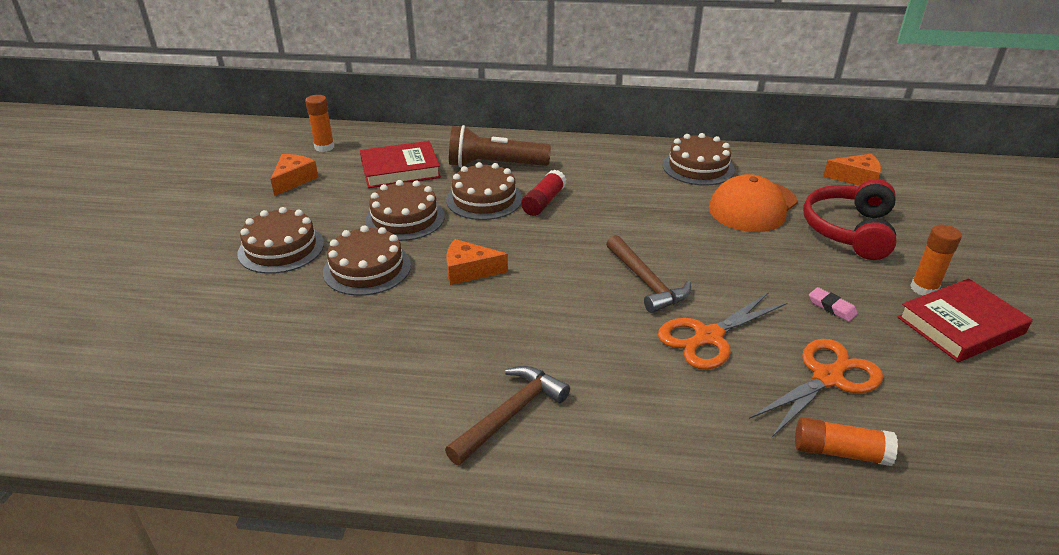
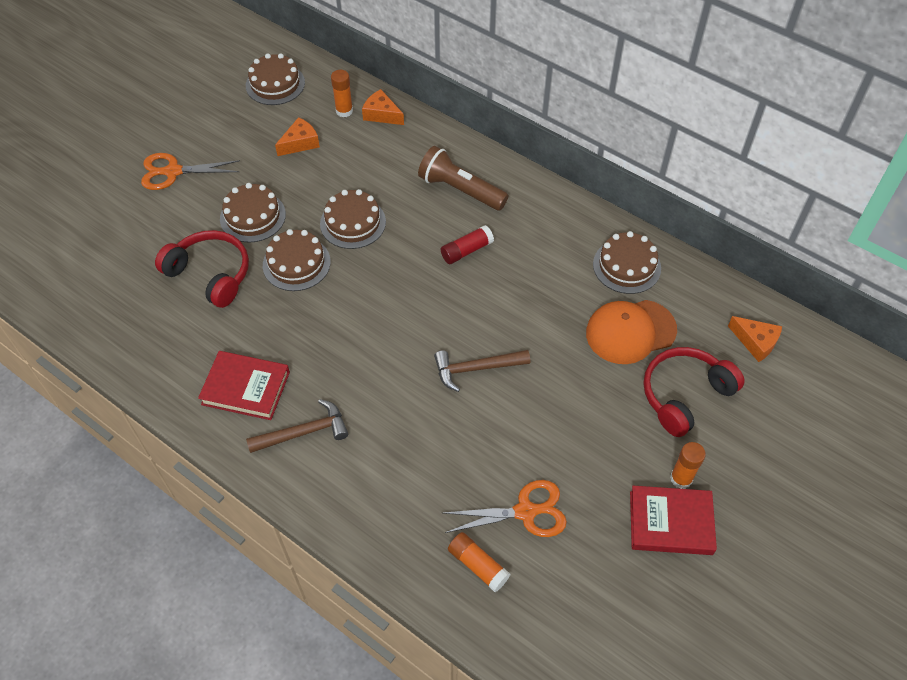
camera: 30 degrees right, 20 degrees up
(263, 312) = (210, 274): none -> red headphones
(400, 169) = (384, 164): red book -> red book (246, 388)
(469, 271) = (362, 298): orange cheese -> orange cheese (381, 114)
(484, 199) = (424, 227): brown cake -> brown cake (275, 84)
(646, 282) = (476, 368): brown hammer -> brown hammer turned 75 degrees clockwise
(707, 337) = (475, 438): orange scissors -> orange scissors (172, 172)
(832, 307) = (590, 458): pink eraser -> none

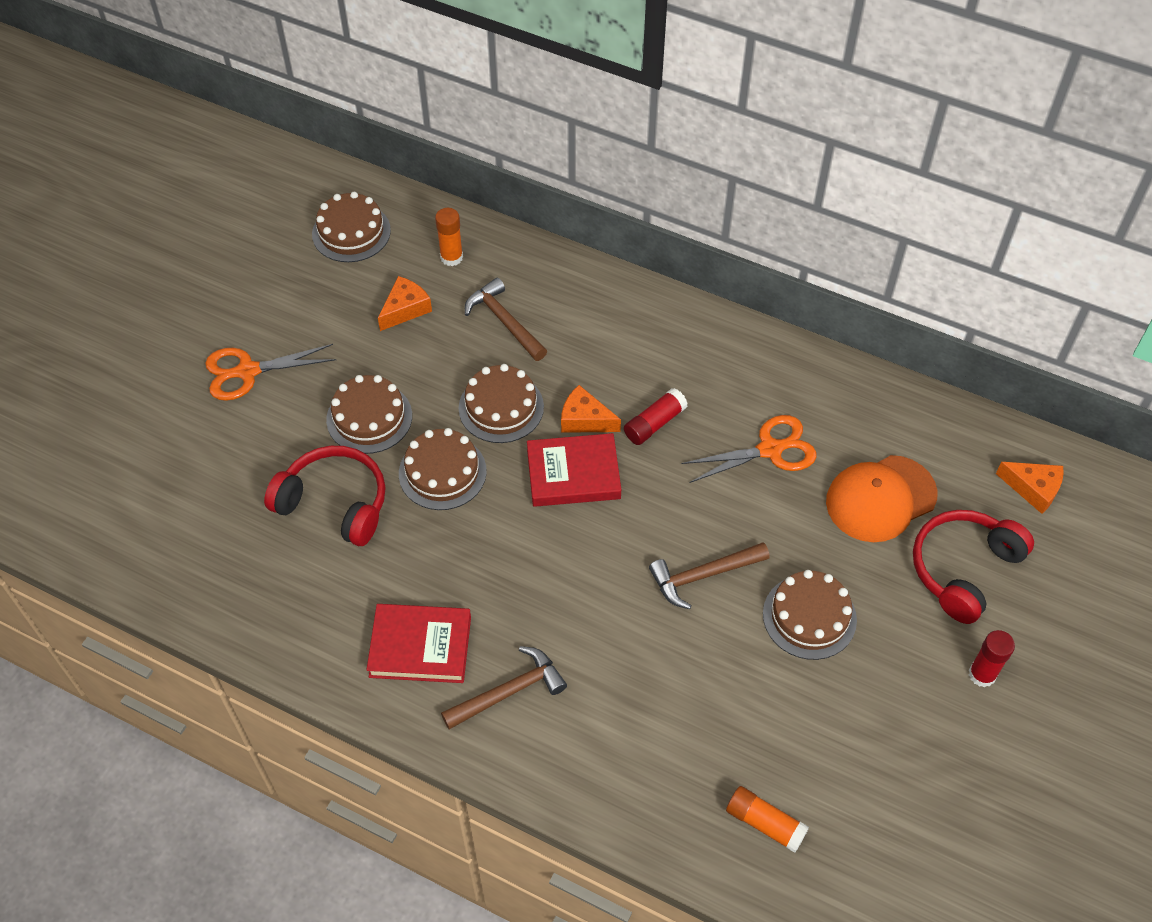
camera: 10 degrees left, 0 degrees up
(372, 161) = (504, 321): none -> brown hammer
(381, 114) = (501, 255): orange cheese -> orange cheese (585, 419)
(460, 190) = (627, 344): brown flashlight -> none
(526, 511) = (807, 746): orange scissors -> orange scissors (771, 449)
(626, 266) = (857, 414): brown cake -> brown cake (809, 616)
(670, 523) = (981, 731): red book -> red book (573, 474)
(681, 478) = (982, 674): orange glue stick -> red glue stick

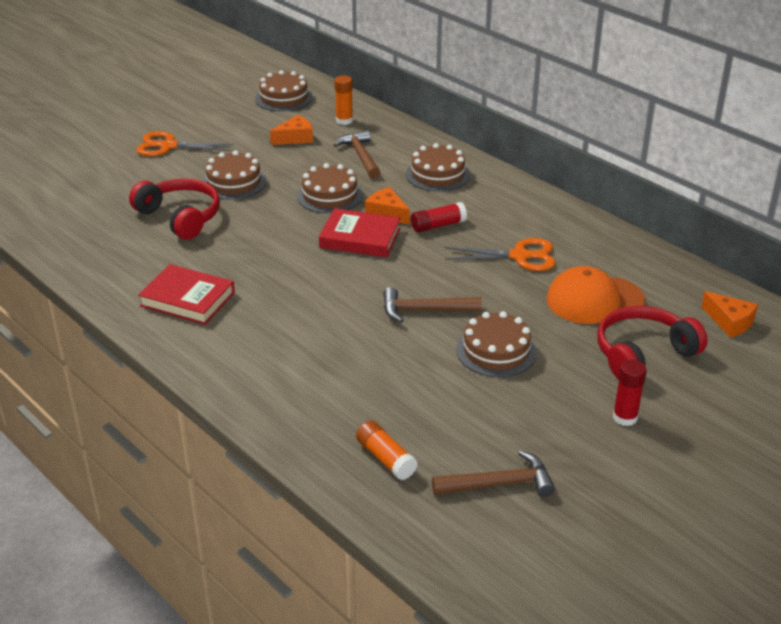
camera: 20 degrees right, 20 degrees down
(442, 472) = (266, 218): brown cake -> brown cake (437, 174)
(509, 692) = (235, 337): brown hammer -> brown hammer (499, 484)

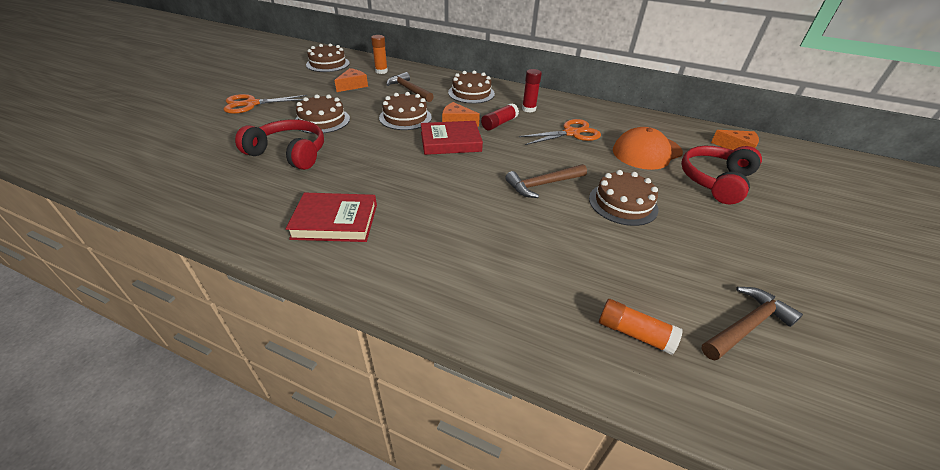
camera: 25 degrees left, 5 degrees up
(625, 417) = (760, 232): red glue stick -> red glue stick (528, 109)

